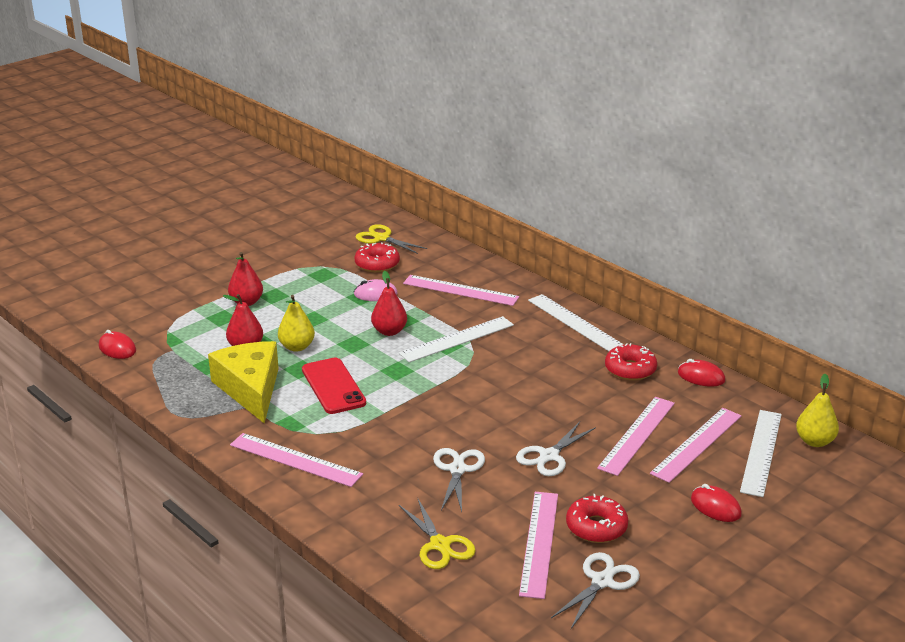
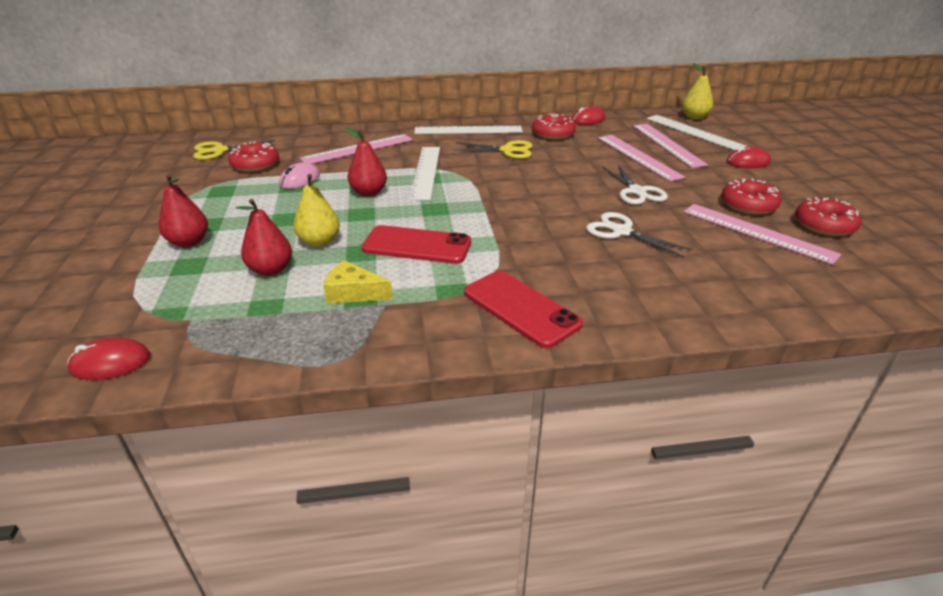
camera: 55 degrees left, 5 degrees up
(250, 389) = (353, 293): yellow cheese -> yellow cheese, size x0.51
(295, 459) = (521, 308): pink ruler -> red phone
(440, 545) = (734, 276): yellow scissors -> yellow scissors (507, 150)
(602, 581) = (824, 225): white scissors -> red donut

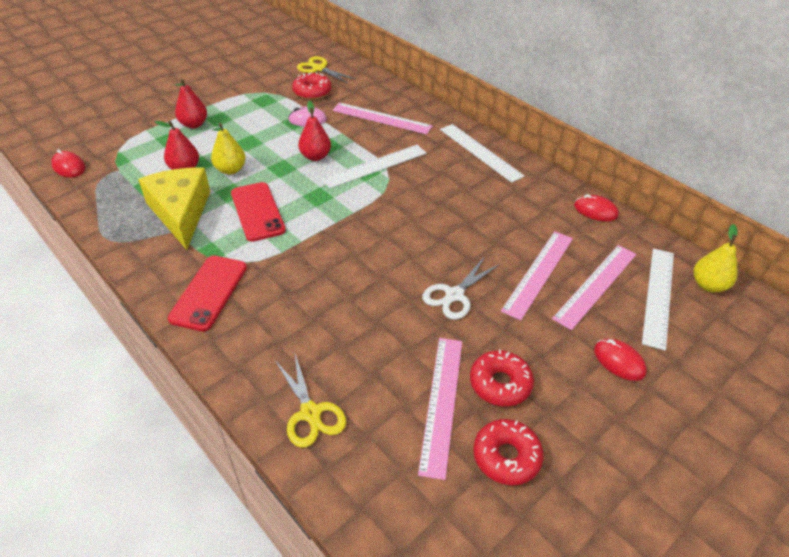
camera: 55 degrees right, 10 degrees up
(353, 293) = (181, 212): yellow cheese -> yellow cheese, size x1.94
(507, 150) = (461, 189): yellow scissors -> yellow scissors (310, 413)
(553, 134) = (530, 201): red donut -> none
(621, 231) = (365, 308): white scissors -> none

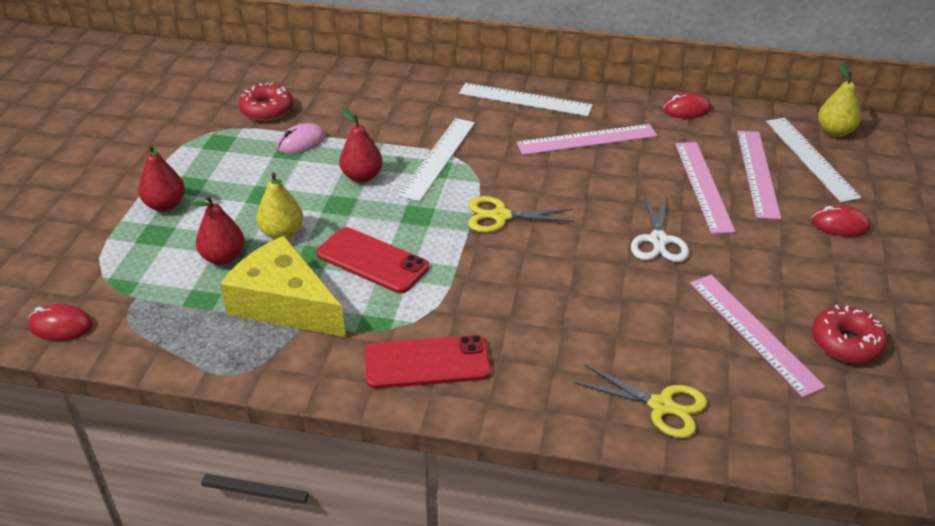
camera: 35 degrees left, 5 degrees down
(209, 292) = (427, 362): red phone -> red phone turned 75 degrees counterclockwise
(318, 68) = (240, 81): yellow scissors -> yellow scissors (500, 216)
(381, 118) = (383, 107): pink ruler -> pink ruler (587, 139)
(500, 384) = (778, 291): red donut -> none

